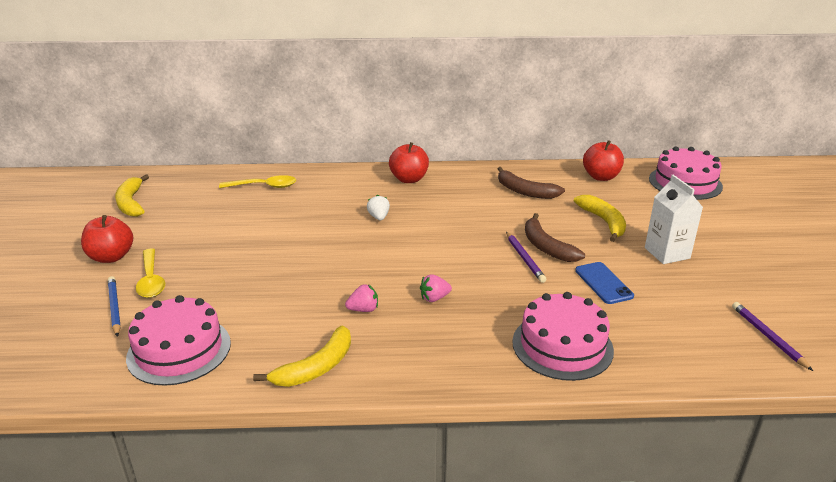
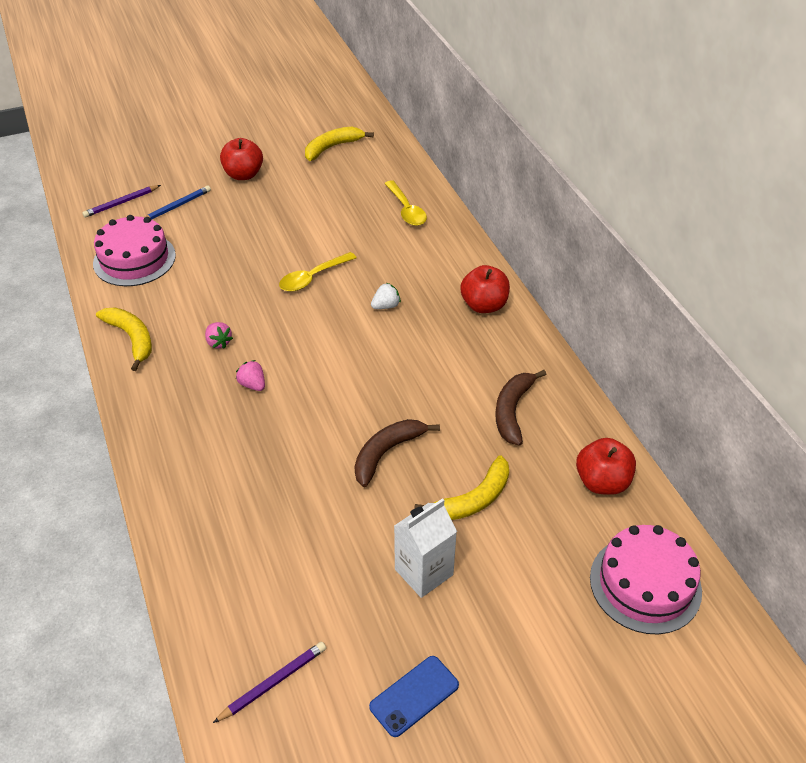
camera: 70 degrees right, 15 degrees up
(151, 280) = (219, 208): yellow spoon -> yellow spoon (312, 278)
(316, 367) = (132, 338): yellow banana -> yellow banana turned 150 degrees counterclockwise
(524, 259) = (352, 438): purple pencil -> purple pencil (121, 203)
(562, 346) = (204, 494): pink cake -> none
(603, 283) = (329, 515): blue phone -> blue phone (414, 696)

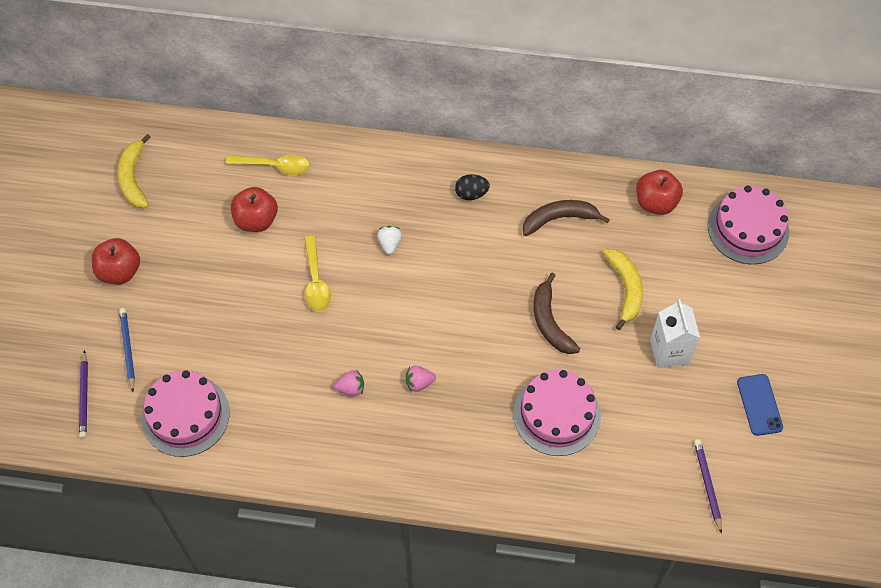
camera: 60 degrees left, 15 degrees up
(132, 338) = (299, 456): yellow banana -> none
(281, 503) = (557, 415): none -> pink cake
(484, 305) = (436, 175): red apple -> red apple (256, 220)
(485, 336) = (471, 194): none -> black egg
(512, 411) = (559, 219): brown banana -> brown banana turned 120 degrees clockwise

